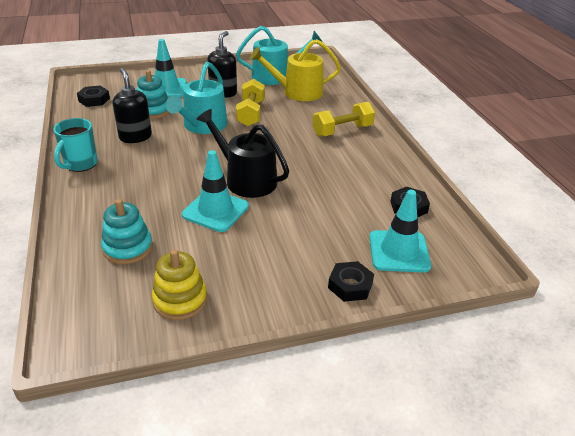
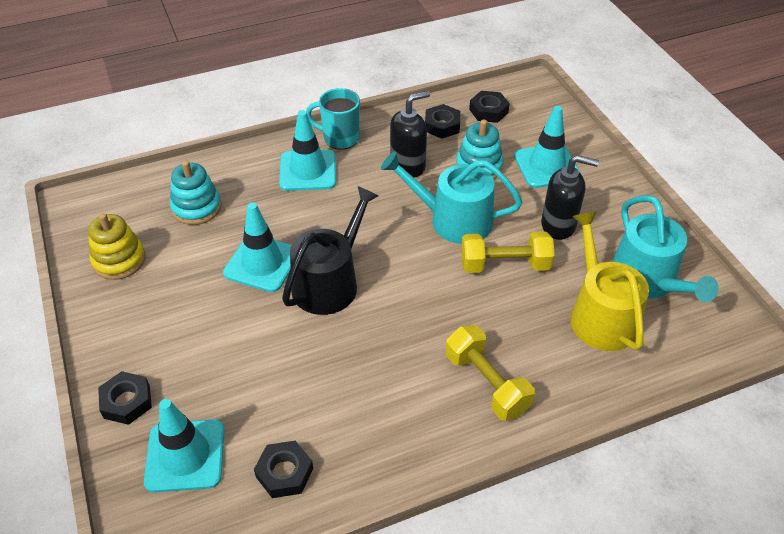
camera: 85 degrees right, 10 degrees up
(97, 119) = (442, 125): none -> black nut
(113, 183) = (308, 171): none -> turquoise traffic cone

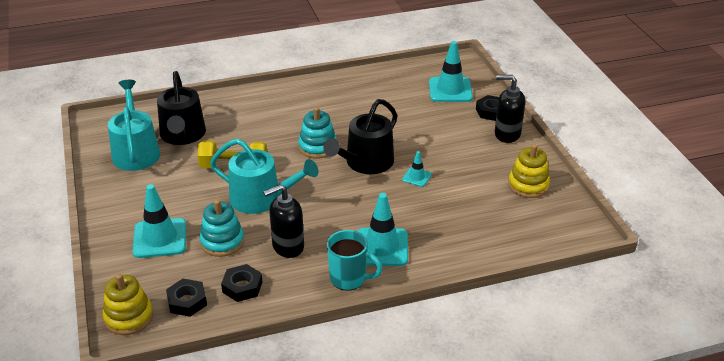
camera: 175 degrees left, 10 degrees down
(196, 207) = (477, 220): turquoise stacking toy -> turquoise stacking toy (317, 147)
(262, 263) = (416, 177): turquoise traffic cone -> turquoise traffic cone, size x0.51
(284, 473) = (395, 82): black nut -> none
(486, 383) = (273, 108): yellow dumbbell -> none
(534, 96) = (128, 317): none -> yellow stacking toy
(558, 225) = (178, 190): black soap dispenser -> black soap dispenser (507, 134)
(600, 315) = (183, 135): yellow watering can -> black watering can

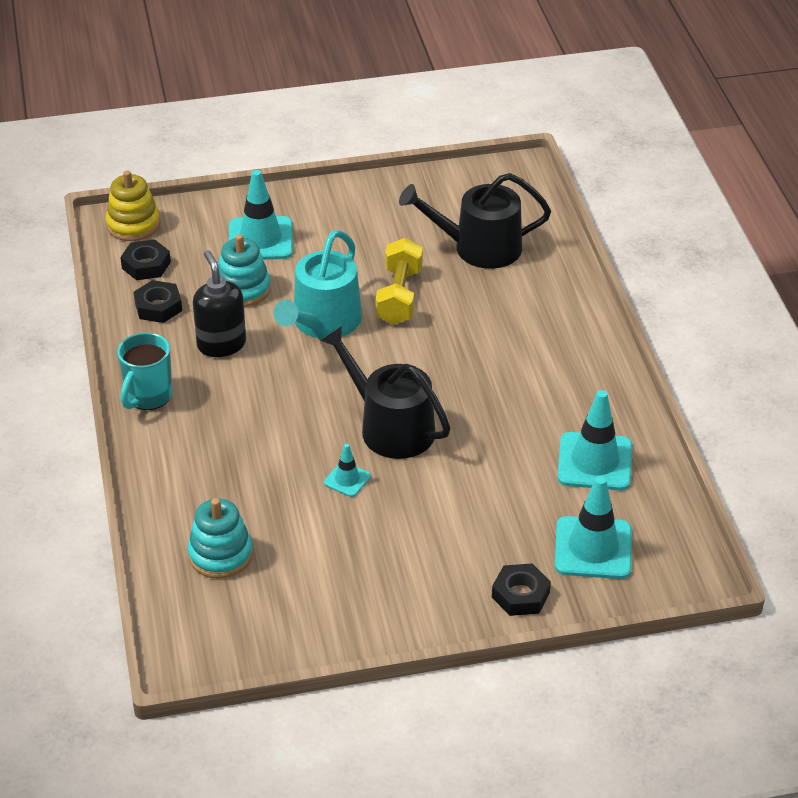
camera: 95 degrees right, 5 degrees up
(136, 152) = (443, 209): turquoise watering can -> none
(317, 147) = (436, 378): turquoise stacking toy -> turquoise stacking toy (220, 554)
(381, 247) = (200, 430): turquoise traffic cone -> turquoise traffic cone (595, 462)
(507, 134) = (450, 605): black soap dispenser -> none
(528, 185) = (307, 608): yellow stacking toy -> none

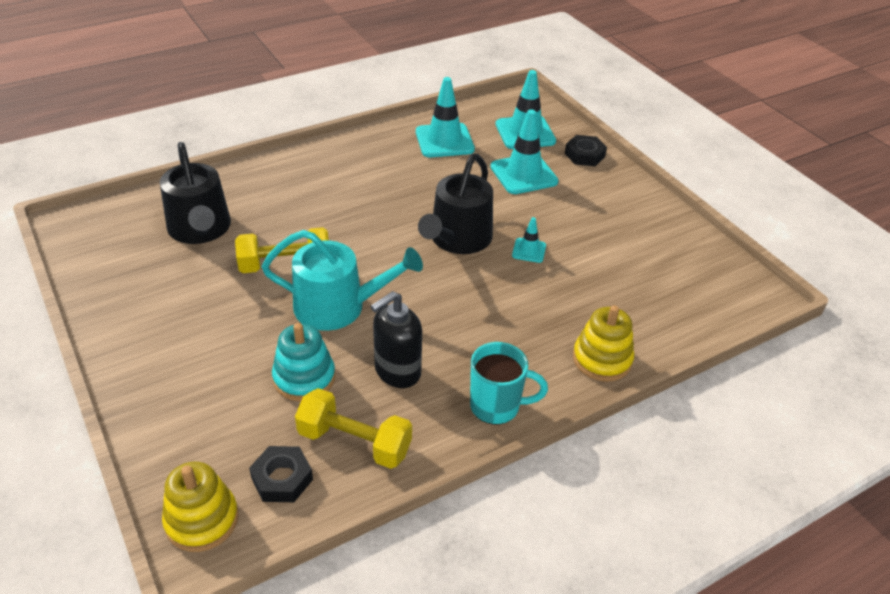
camera: 110 degrees left, 0 degrees up
(158, 307) = (354, 442): black nut -> yellow dumbbell
(163, 485) = (602, 359): none -> yellow stacking toy
(220, 554) = (651, 302): turquoise stacking toy -> none
(260, 239) = (212, 386): turquoise traffic cone -> turquoise traffic cone (523, 174)

